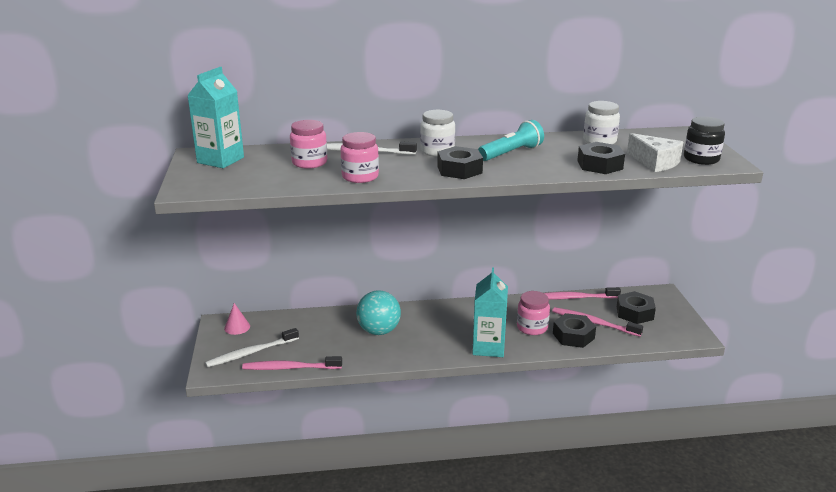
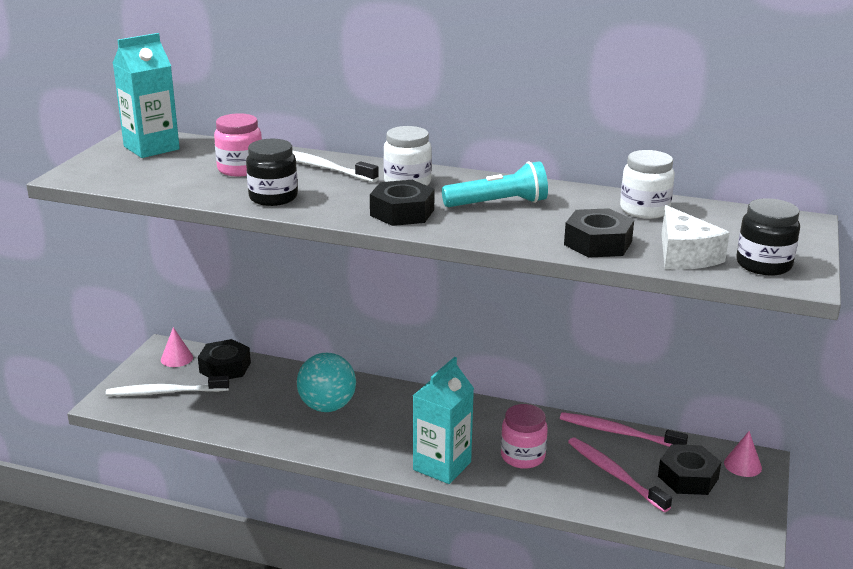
camera: 25 degrees right, 0 degrees up
(289, 368) = (190, 422): pink toothbrush -> none
(360, 177) = (273, 197): pink jar -> black jar
(573, 336) = (569, 484): black nut -> black nut (225, 367)
(657, 298) = (742, 465): none -> pink cone

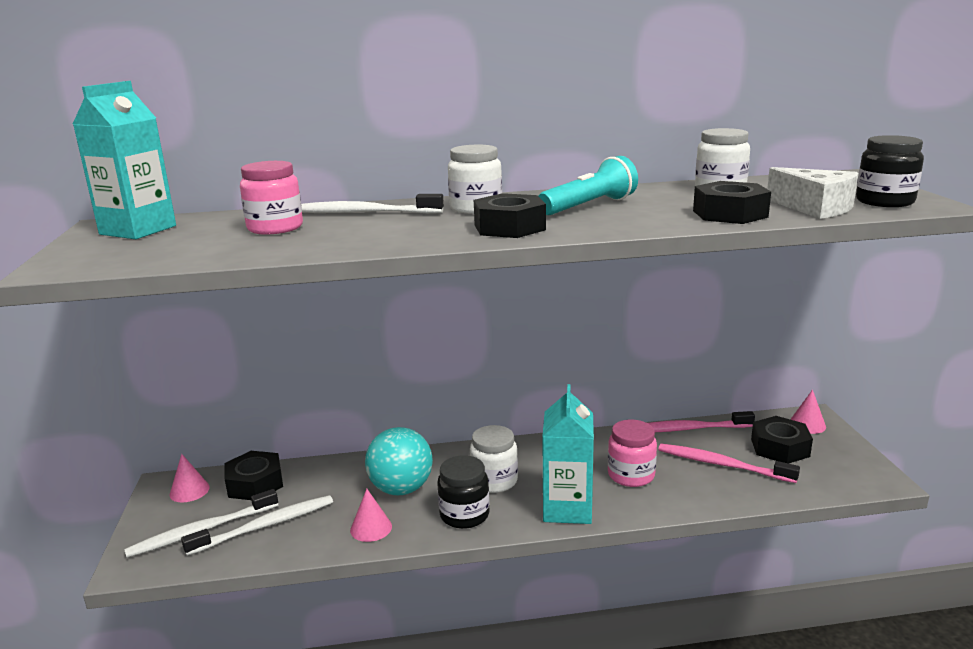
camera: 25 degrees left, 5 degrees down
(210, 403) = (265, 526): none -> white toothbrush
(273, 197) = (349, 241): black jar -> black jar (464, 515)
(281, 430) = (371, 528): none -> pink cone
(404, 424) = (494, 481): none -> white jar

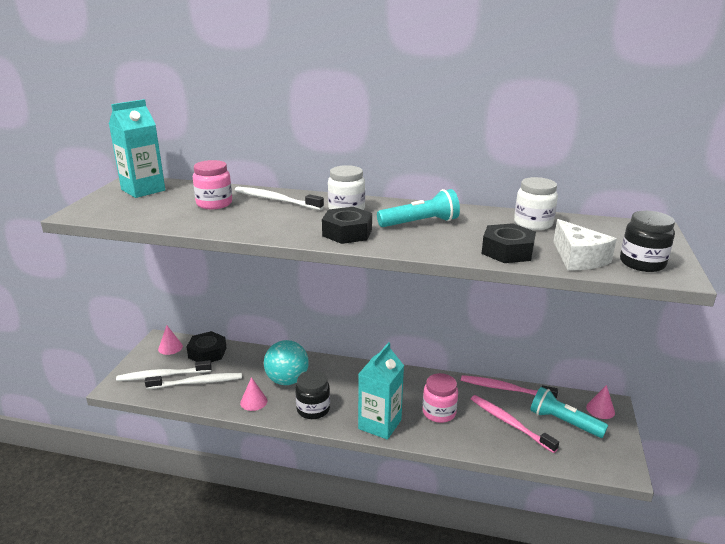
camera: 20 degrees right, 5 degrees up
(494, 481) = (347, 391): white jar -> none
(780, 448) = (563, 422): black nut -> turquoise flashlight

